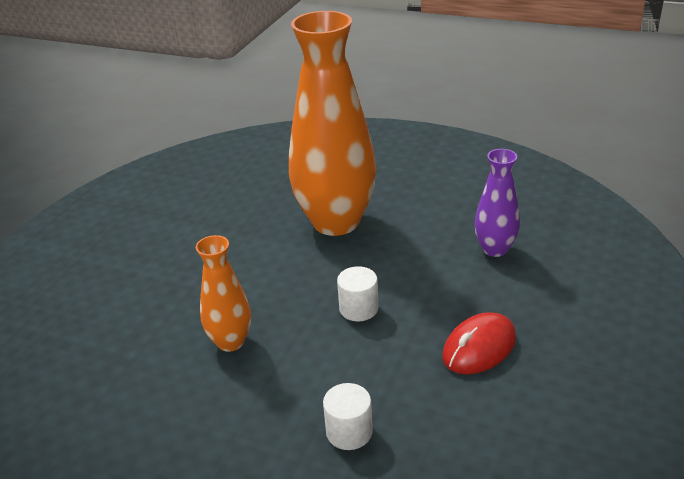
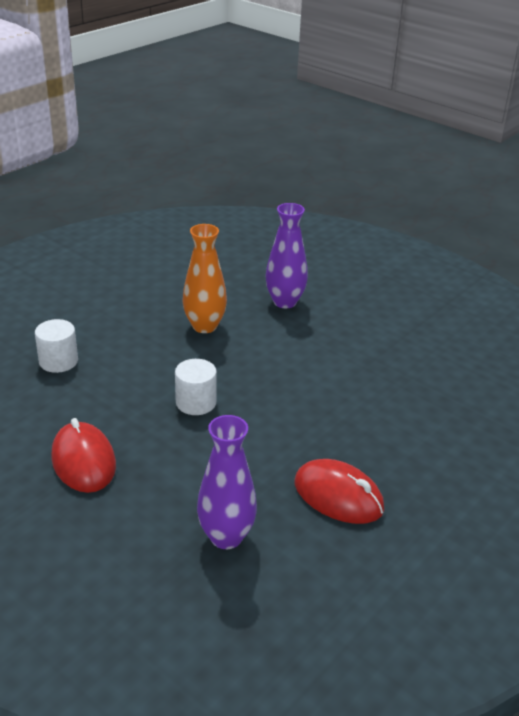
camera: 105 degrees right, 0 degrees up
(162, 300) = (285, 302): none -> purple vase
(336, 222) = (355, 425): orange vase -> none
(418, 214) = (338, 496): none -> red mouse

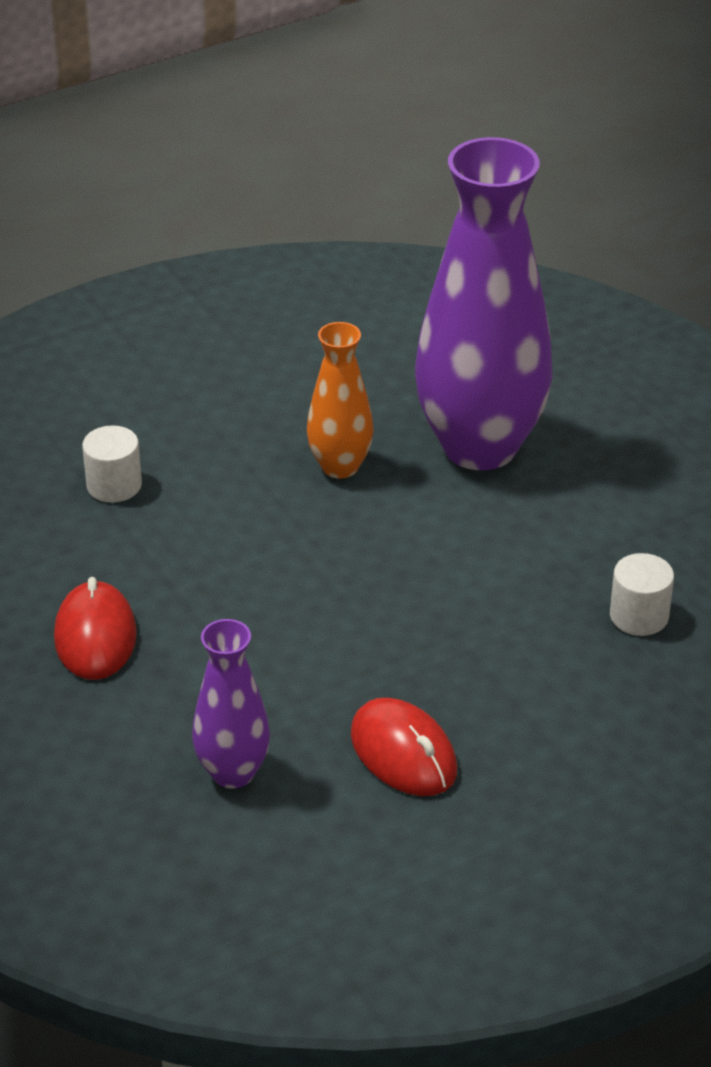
camera: 20 degrees right, 5 degrees up
(196, 402) = (275, 583): white cylinder -> white cylinder (639, 616)
(285, 302) = (480, 446): purple vase -> purple vase, size x2.05

